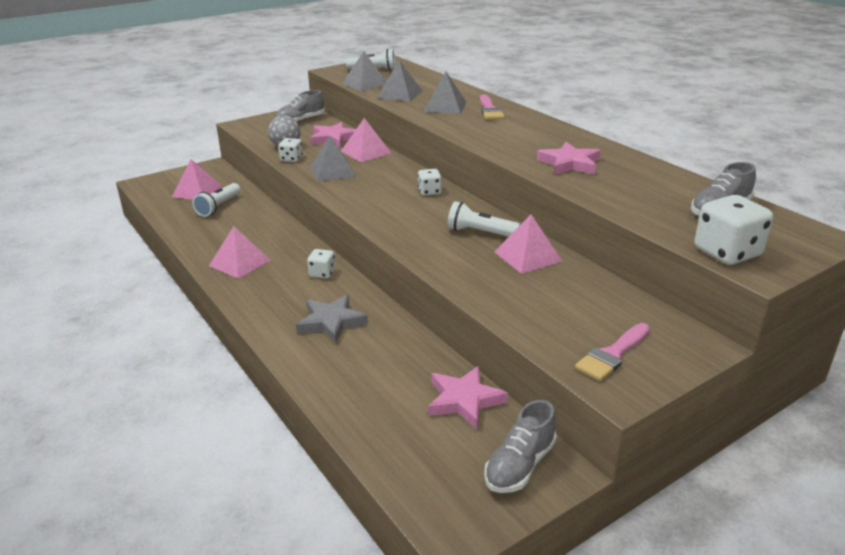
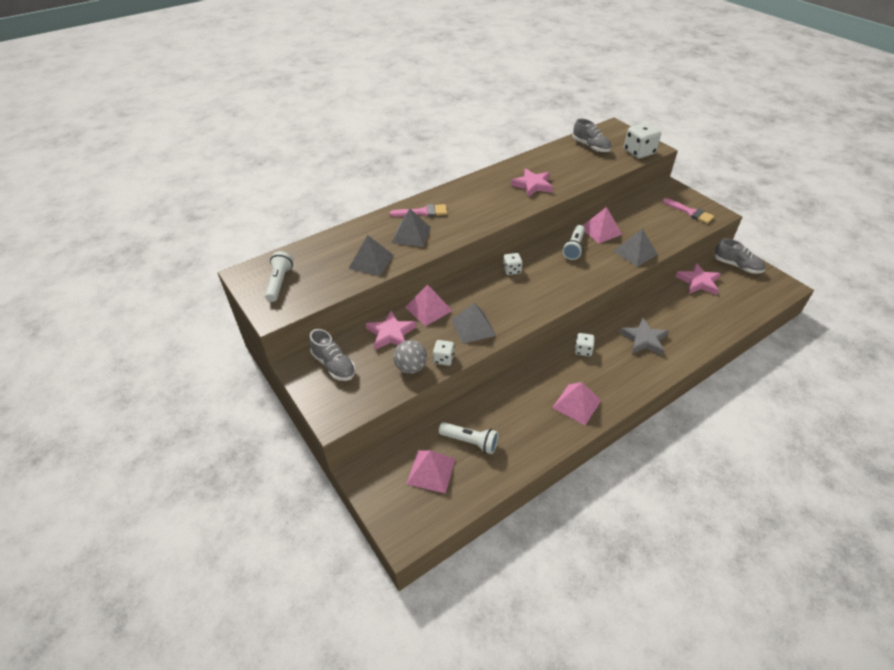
camera: 90 degrees left, 15 degrees up
(365, 84) = (331, 286): grey pyramid -> grey pyramid (635, 252)

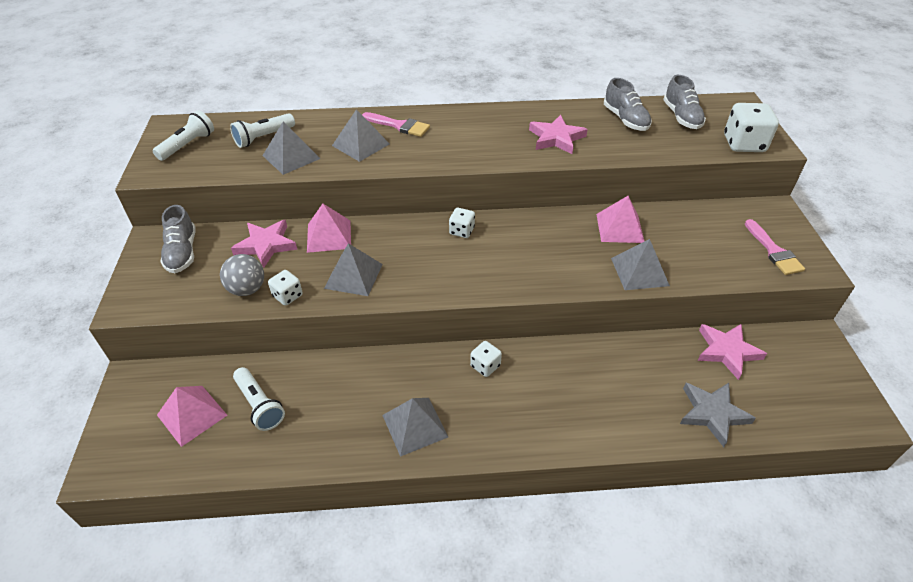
camera: 30 degrees right, 0 degrees up
(574, 248) = (563, 235): white flashlight -> white flashlight (263, 138)
(576, 404) = (415, 426): pink pyramid -> grey pyramid
(644, 339) = (577, 390): grey star -> grey star (712, 413)
(737, 266) = (808, 355): grey shoe -> grey shoe (625, 119)

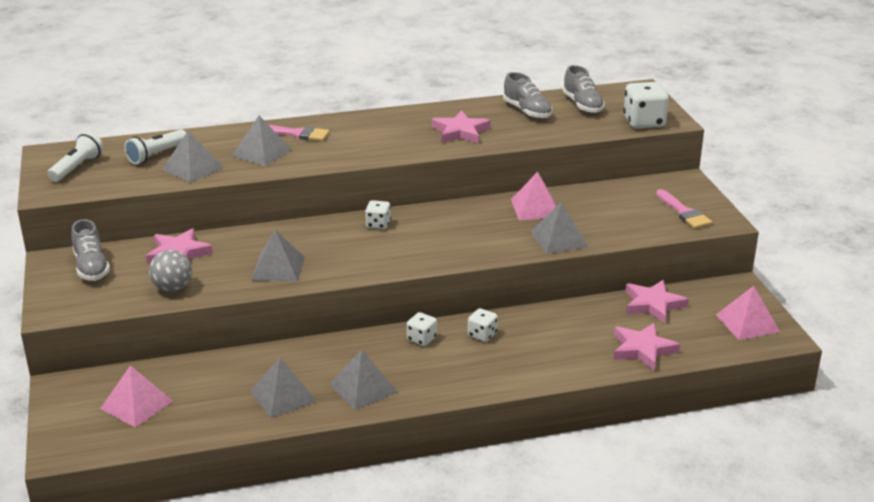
camera: 10 degrees left, 15 degrees down
(260, 405) = (203, 390): white flashlight -> none
(287, 296) = (216, 289): white dice -> white dice (482, 335)
(329, 236) = (242, 240): pink pyramid -> pink pyramid (747, 323)
(334, 425) = (283, 396): none -> grey pyramid
(712, 413) = (643, 349): grey star -> pink star

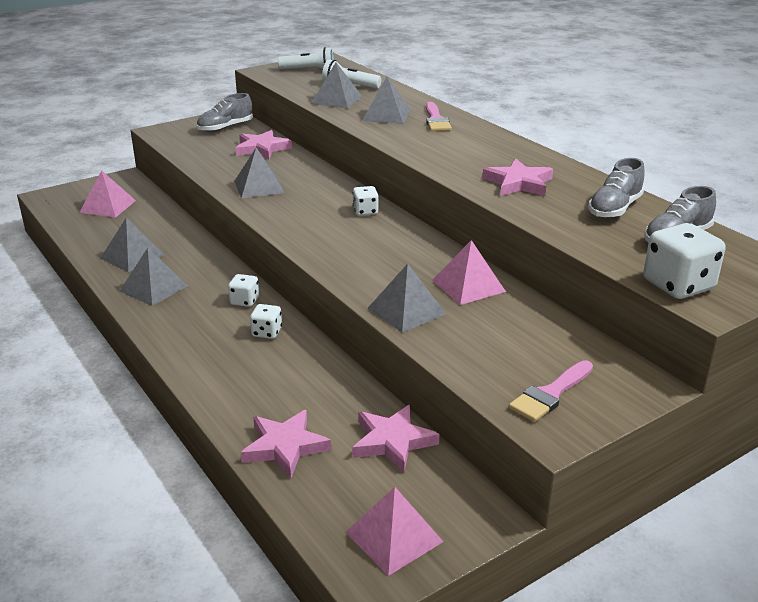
camera: 70 degrees right, 0 degrees up
(173, 288) = (208, 158): grey ball -> none

